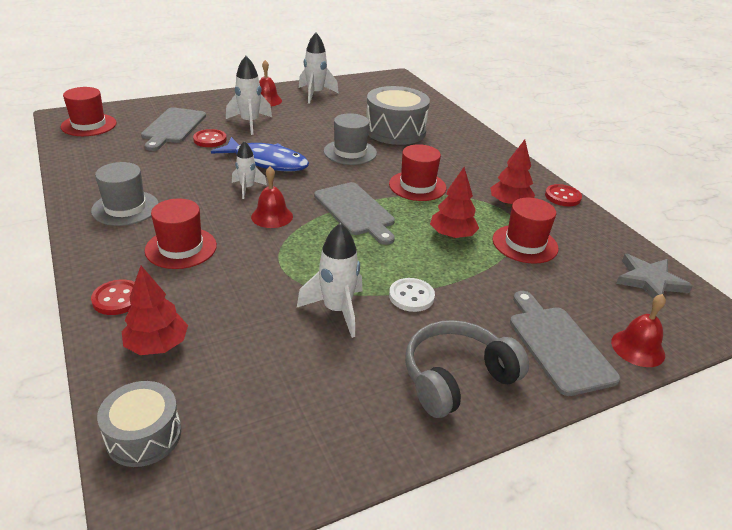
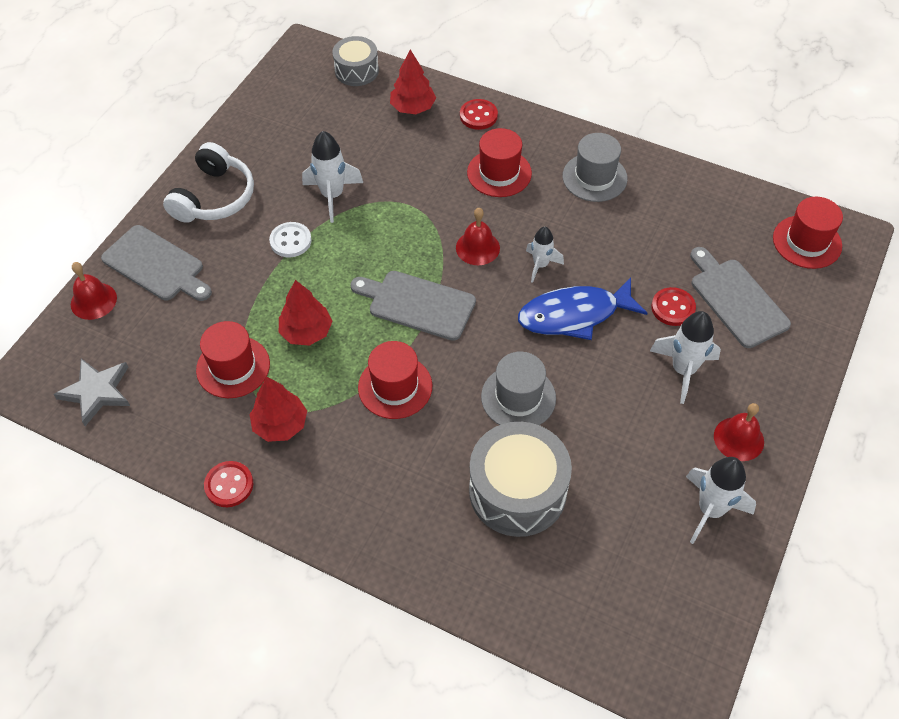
camera: 145 degrees right, 20 degrees up
(456, 378) = (214, 197): grey headphones -> white headphones

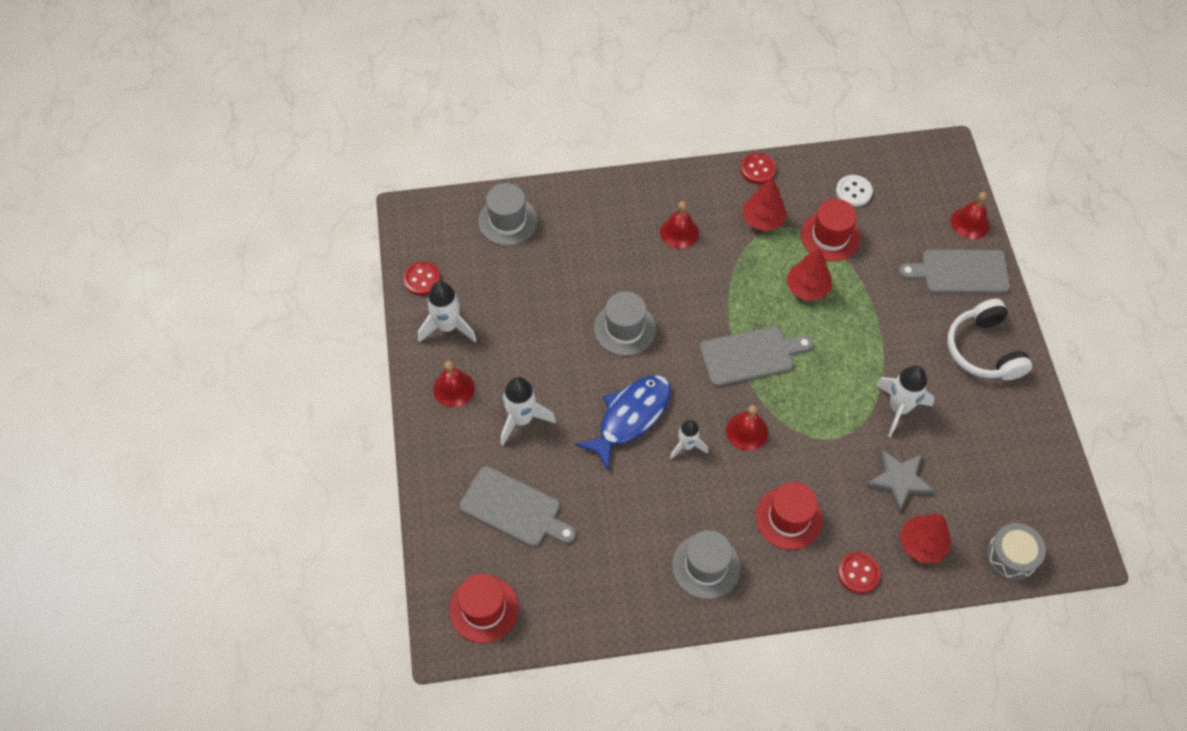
camera: 145 degrees right, 5 degrees up
(96, 392) = (896, 172): grey star -> grey star (899, 480)
(290, 241) = (889, 349): white button -> white button (853, 192)
(378, 465) = (679, 232): none -> red bell
(395, 387) = (713, 286): red hat -> none
(517, 491) = (580, 267): grey drum -> none
(563, 602) = (507, 221): none -> grey hat
(673, 308) = (560, 469): red button -> red button (422, 279)

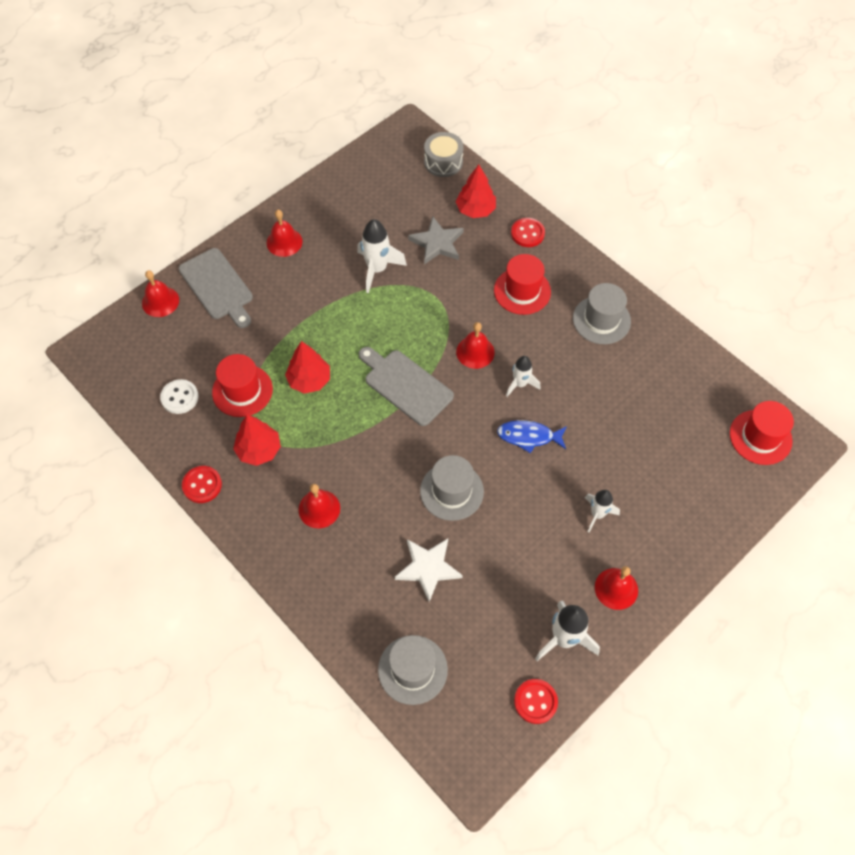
camera: 125 degrees left, 0 degrees up
(514, 509) = (672, 468): grey cutting board -> none
(522, 419) = (597, 514): white rocket -> white rocket, size x0.64
(574, 274) = (428, 568): none -> white star
(630, 417) = (528, 436): blue fish -> blue fish, size x0.63
(983, 350) = (284, 242): white headphones -> red bell

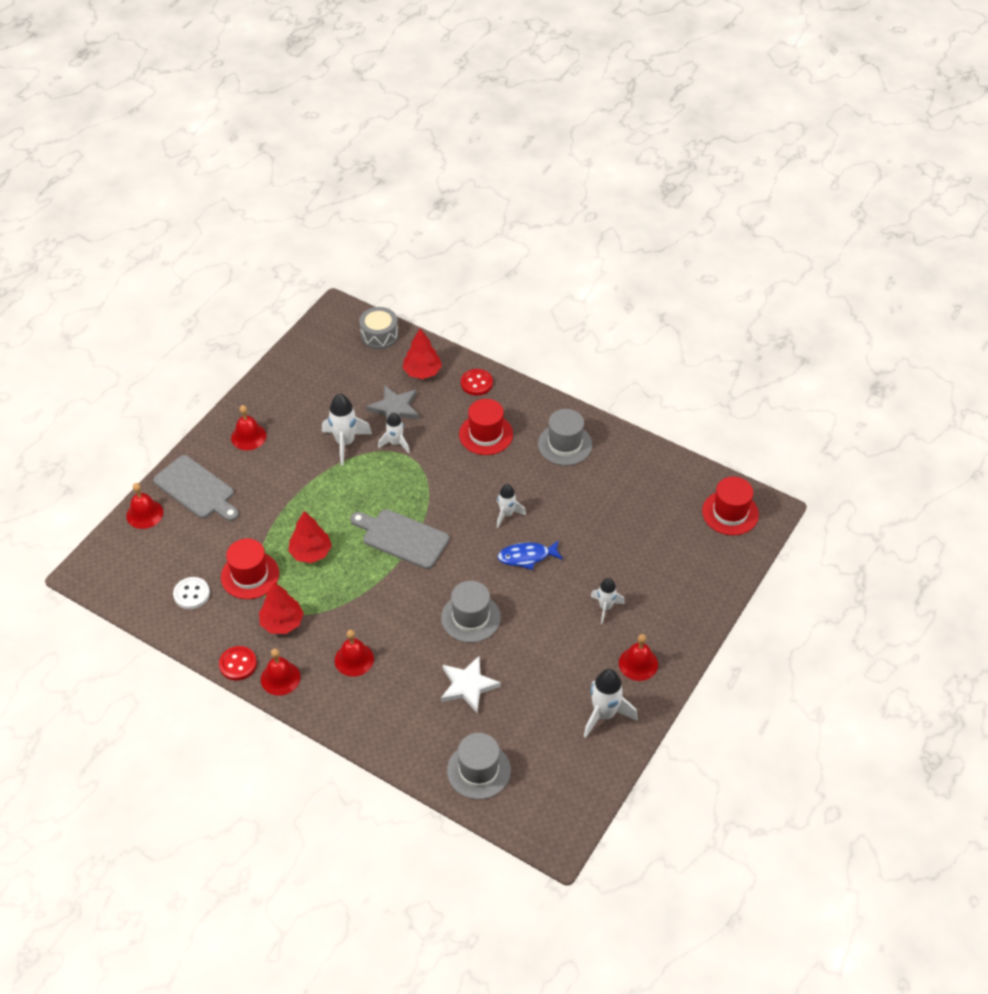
camera: 15 degrees left, 10 degrees down
(427, 281) = (395, 443): none -> white rocket
(475, 352) = (458, 496): red bell -> red bell (280, 678)
(535, 701) = (593, 770): red button -> none

